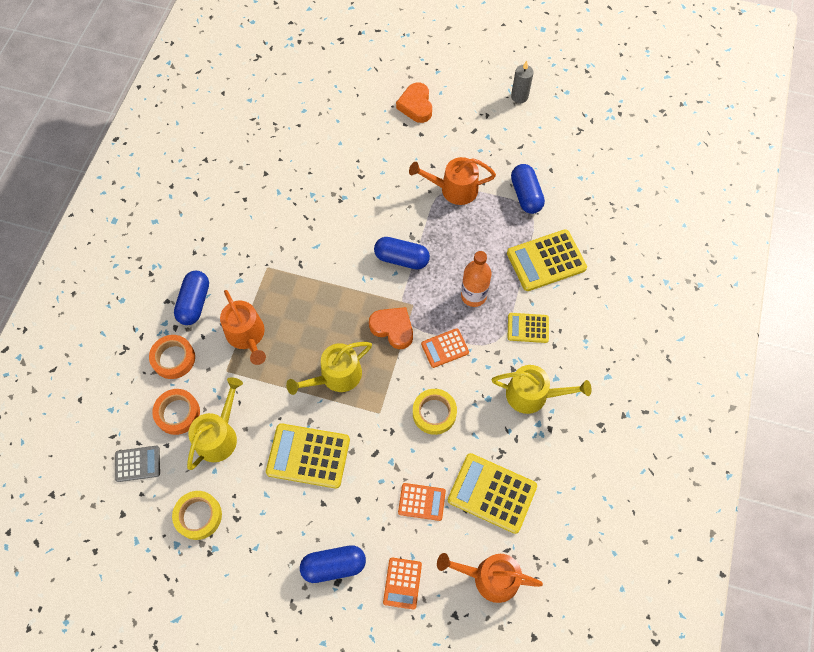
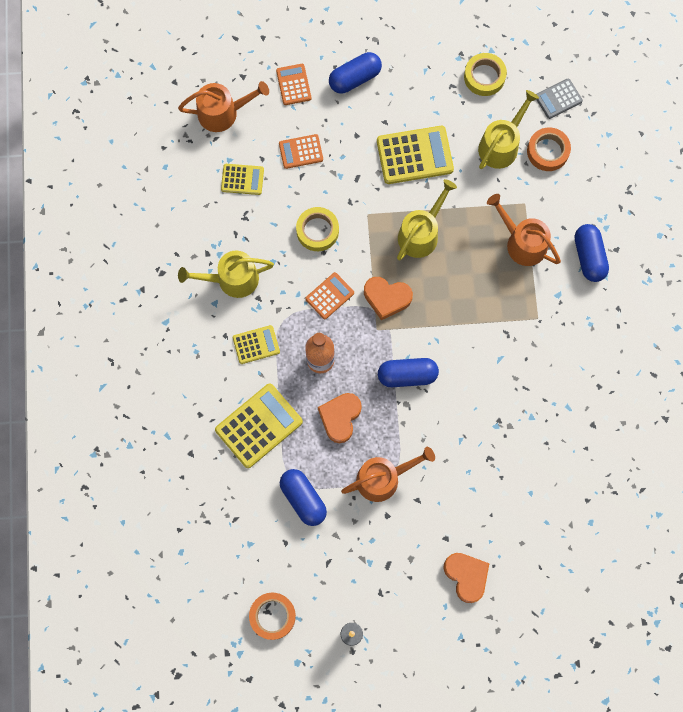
camera: 160 degrees right, 10 degrees up
(173, 359) = (578, 197): orange tape -> orange tape (272, 616)
(219, 436) = (501, 145): yellow watering can -> yellow watering can turned 150 degrees counterclockwise
(473, 245) = (340, 417): none -> orange heart
(492, 493) = (242, 179): yellow calculator -> yellow calculator, size x0.58

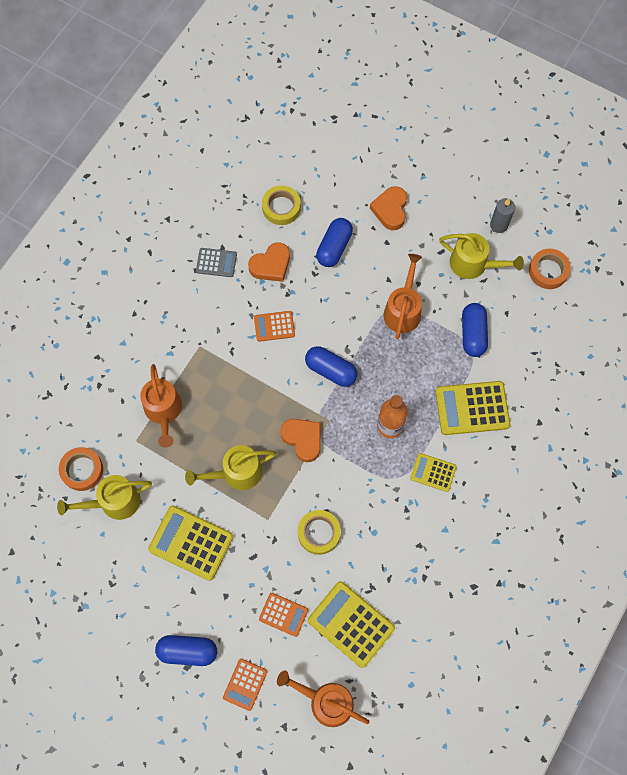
camera: 145 degrees left, 5 degrees down
(232, 279) = (417, 540): yellow watering can -> yellow watering can (473, 264)
(242, 179) = (351, 624): yellow calculator -> yellow calculator, size x1.74
(329, 296) = (347, 472): orange calculator -> orange calculator (274, 326)
(340, 417) = (404, 373): orange heart -> orange heart (271, 265)
(383, 478) = (403, 310): orange watering can -> orange watering can turned 90 degrees clockwise
(484, 77) = (78, 572): yellow tape -> yellow tape (281, 207)
(558, 99) = (35, 509): grey calculator -> grey calculator (216, 263)
(589, 257) = (122, 365): blue capsule -> blue capsule (334, 247)

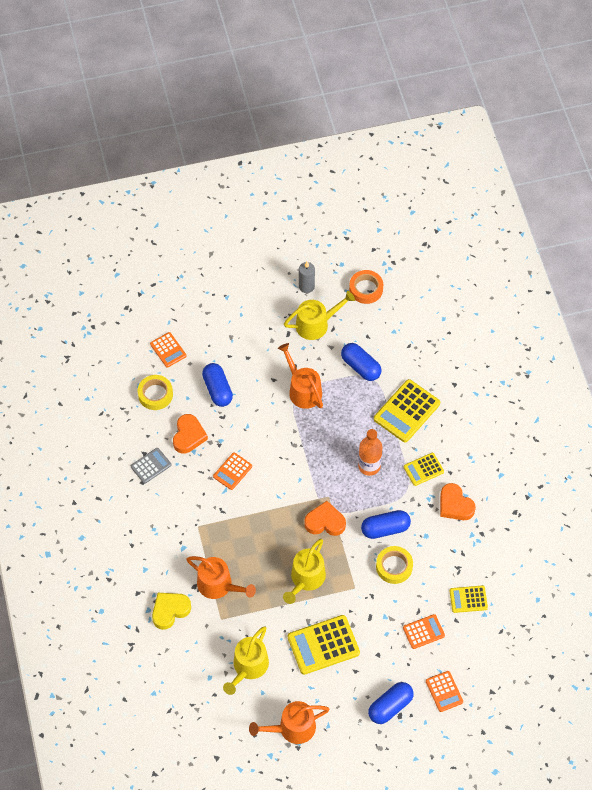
camera: 45 degrees left, 10 degrees down
(82, 470) = (206, 668): orange tape -> none
(105, 395) = (170, 611): none -> yellow heart
(326, 702) = (500, 655): orange watering can -> orange watering can (292, 728)
(329, 180) = (168, 350): none -> orange calculator
(331, 370) = (297, 466): blue capsule -> blue capsule (385, 529)
(351, 624) = (468, 599): yellow calculator -> yellow calculator, size x0.58
(390, 210) = (228, 335): orange heart -> orange heart (455, 505)

